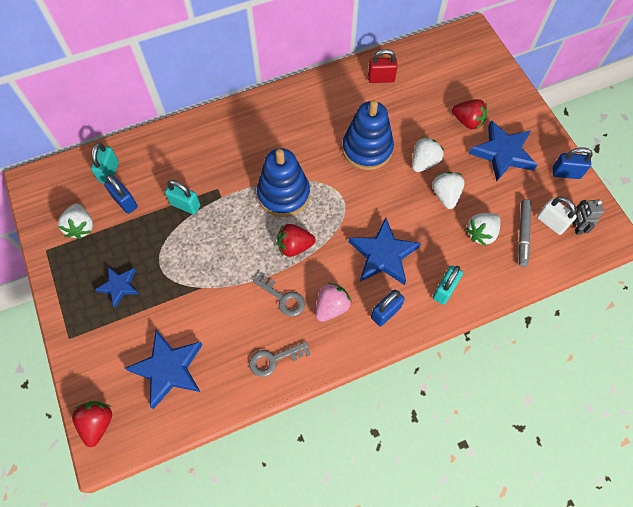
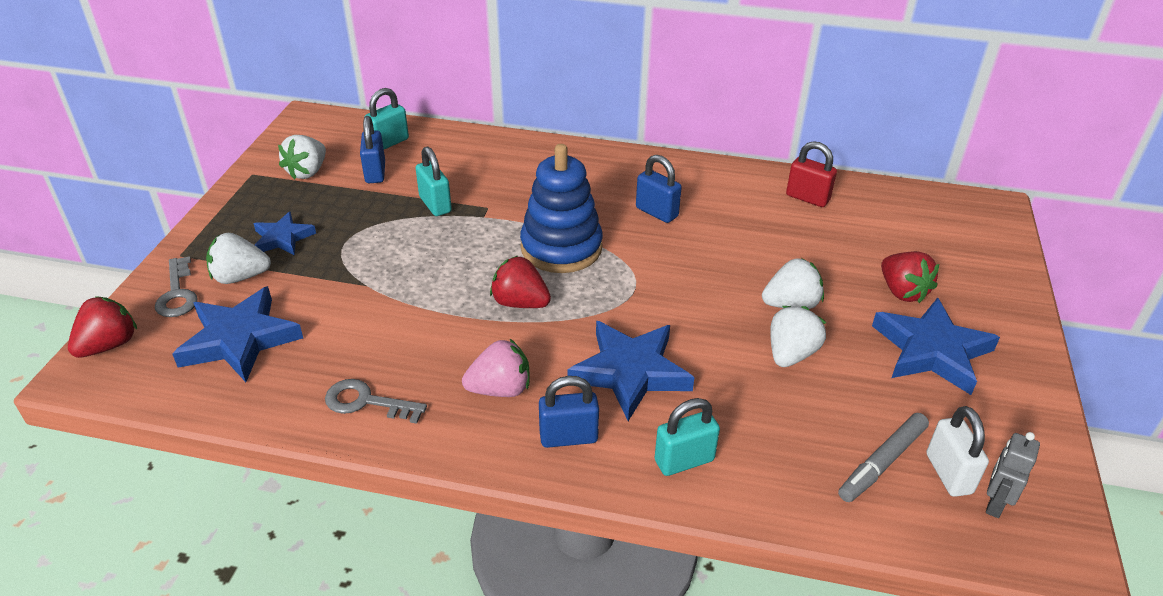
camera: 35 degrees right, 25 degrees down
(282, 297) = (449, 345): grey key -> grey key (177, 293)
(367, 149) = (719, 255): blue stacking toy -> none
(481, 233) = (809, 425): white strawberry -> white strawberry (240, 277)
(566, 173) = (1030, 425): blue padlock -> blue padlock (656, 212)

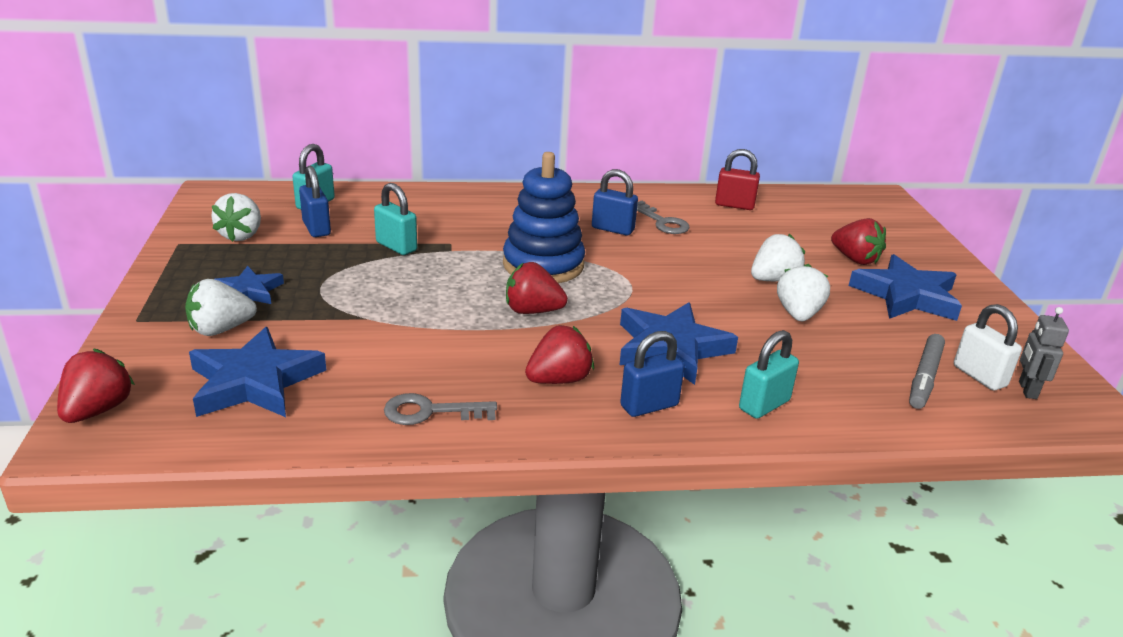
camera: 20 degrees left, 10 degrees down
(177, 293) = (154, 353): grey key -> grey key (662, 222)
(500, 389) = (559, 380): pink strawberry -> red strawberry

